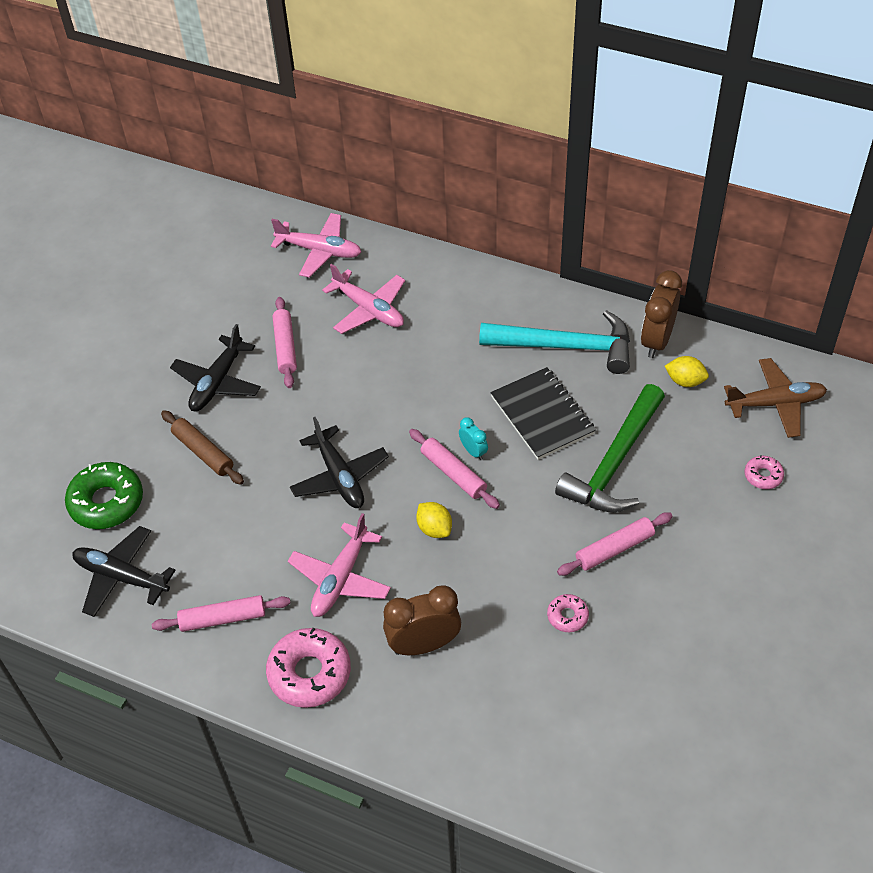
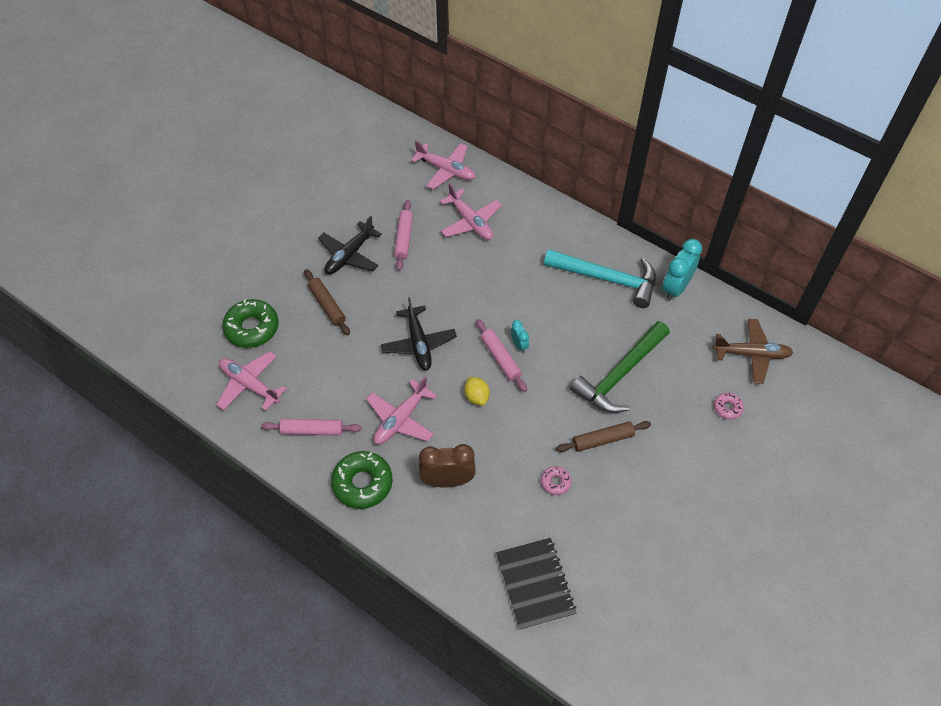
camera: 10 degrees right, 5 degrees up
(121, 577) = (249, 385): black plane -> pink plane
(309, 673) = (362, 483): pink donut -> green donut
(542, 415) = (576, 328): black notebook -> black notebook (535, 584)
(614, 549) = (602, 440): pink rolling pin -> brown rolling pin
(656, 341) = (675, 288): brown clock -> turquoise clock
(685, 381) = (688, 323): yellow lemon -> none

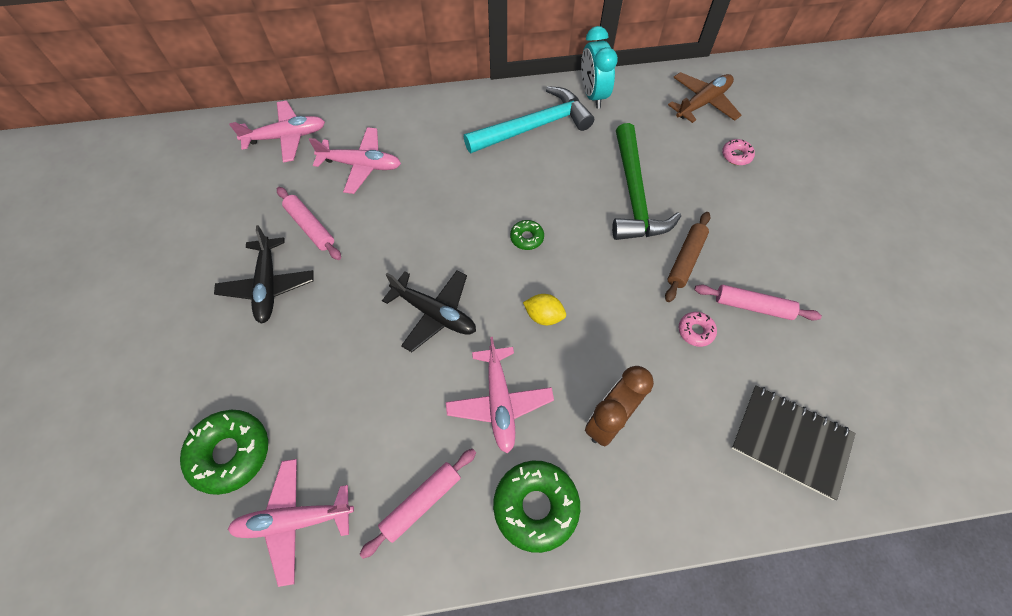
camera: 45 degrees left, 5 degrees up
(327, 305) = (296, 355): brown rolling pin -> none
(500, 358) = (524, 263): pink rolling pin -> pink rolling pin (753, 306)
(519, 345) = (527, 238): turquoise clock -> green donut

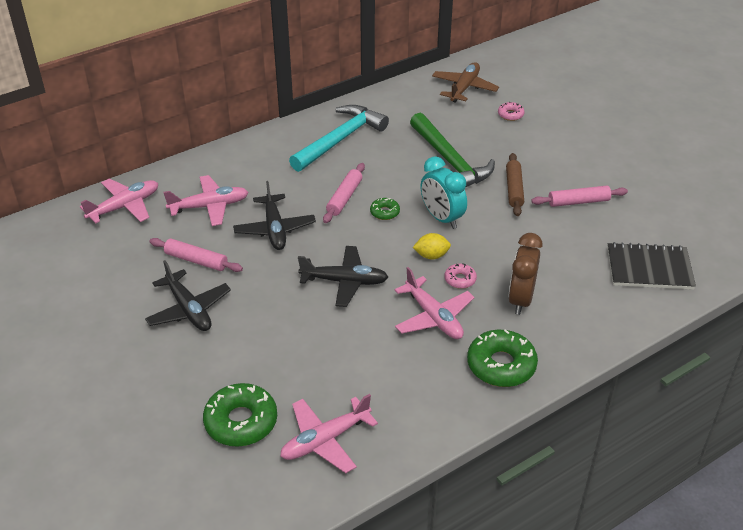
camera: 25 degrees left, 20 degrees down
(405, 217) = (274, 229): none -> black plane
(421, 502) = (416, 394): pink rolling pin -> pink rolling pin (344, 198)
(593, 95) = (374, 106): turquoise clock -> turquoise clock (441, 218)
(695, 331) = (548, 229): pink donut -> pink donut (460, 279)

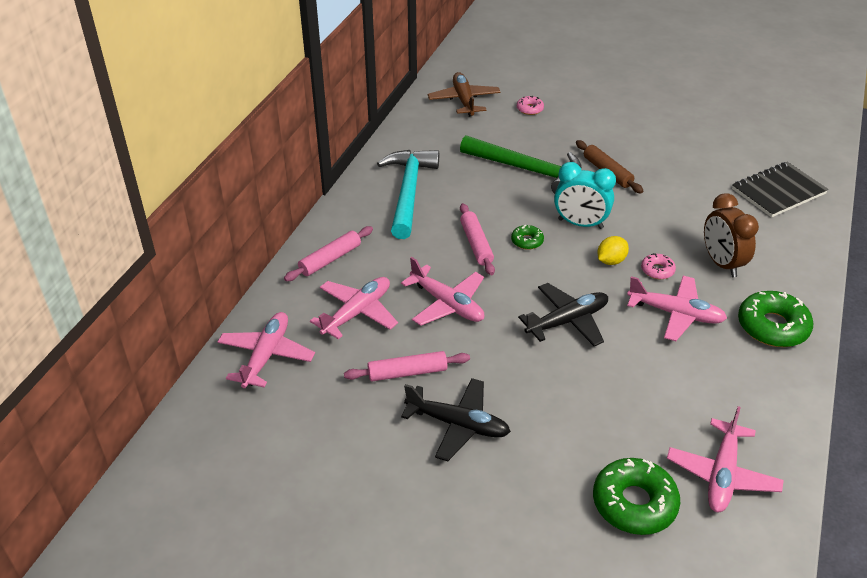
camera: 35 degrees left, 0 degrees up
(274, 229) = (447, 304): black plane -> pink plane
(578, 202) = (667, 161): pink rolling pin -> pink rolling pin (330, 259)

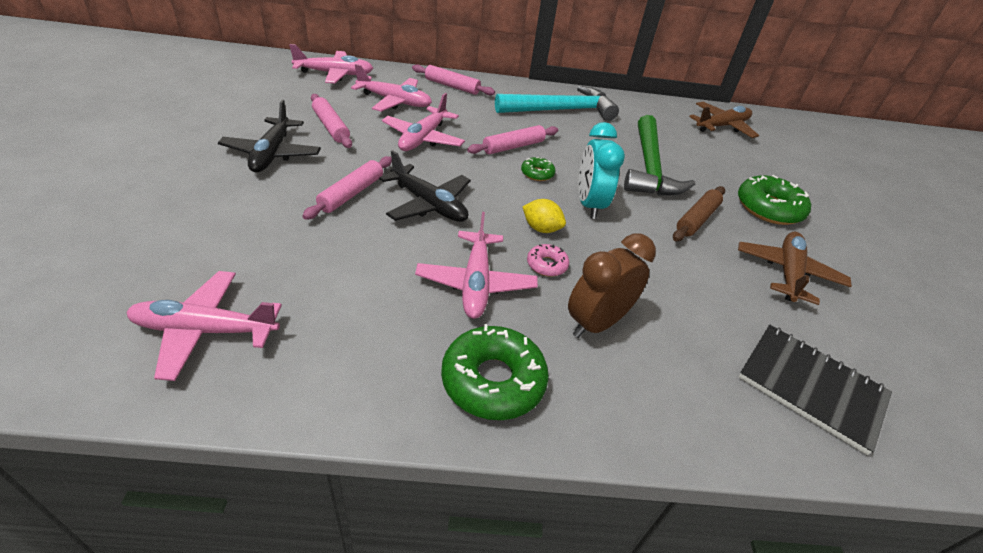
camera: 65 degrees right, 0 degrees up
(530, 109) = (753, 163): pink donut -> none
(543, 370) = (351, 193): none -> pink rolling pin
(634, 503) = (167, 261): green donut -> green donut (768, 208)
(675, 154) = (787, 273): none -> brown plane

